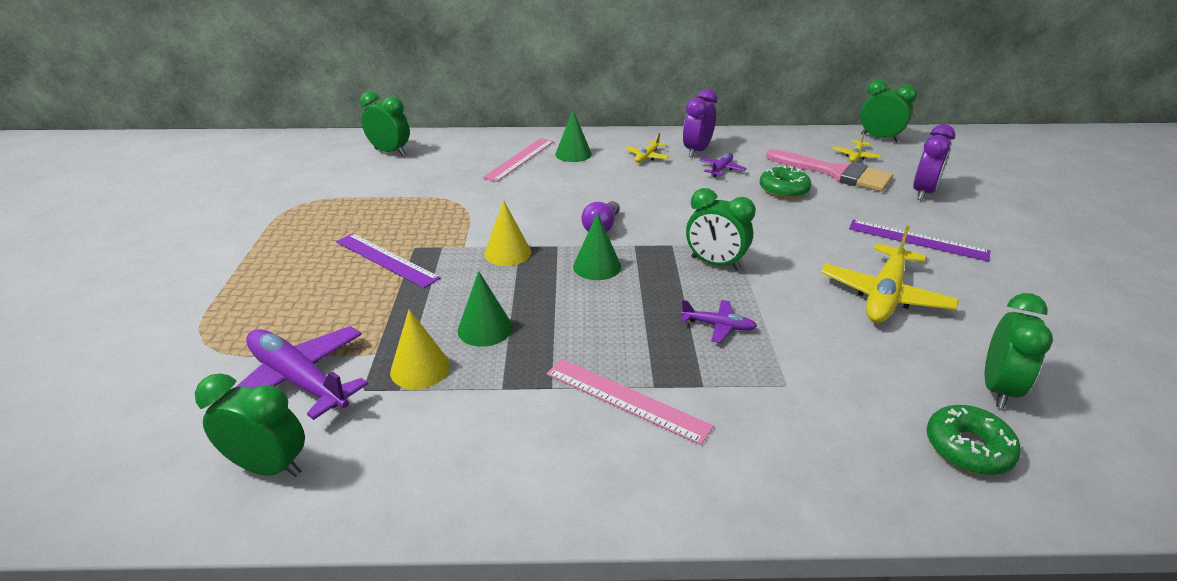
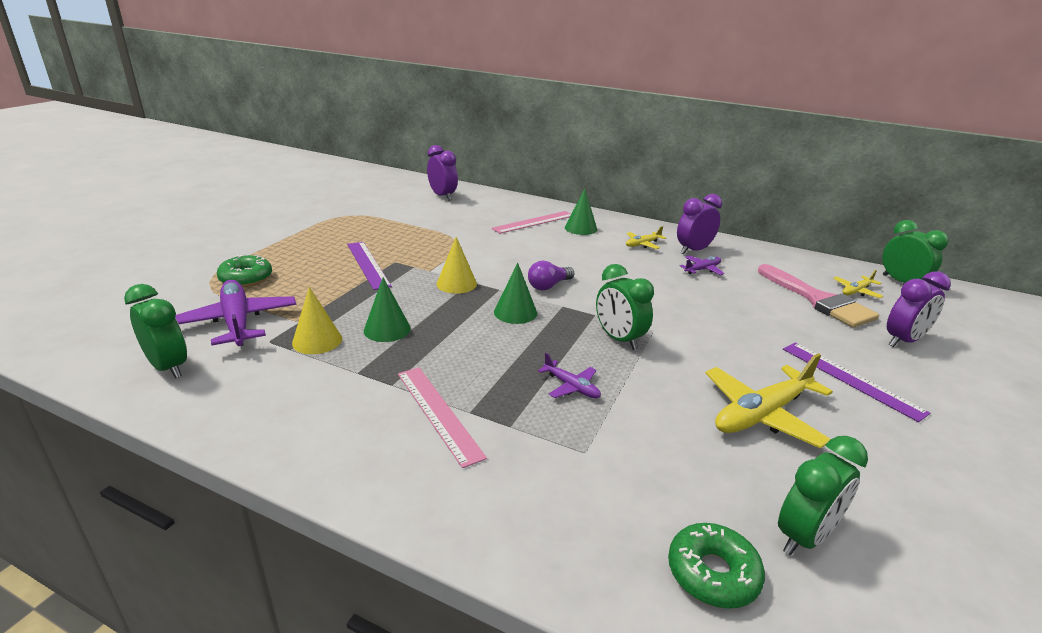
camera: 25 degrees right, 5 degrees down
(390, 152) = (442, 196): green clock -> purple clock
(783, 190) = (747, 300): green donut -> green donut (246, 278)

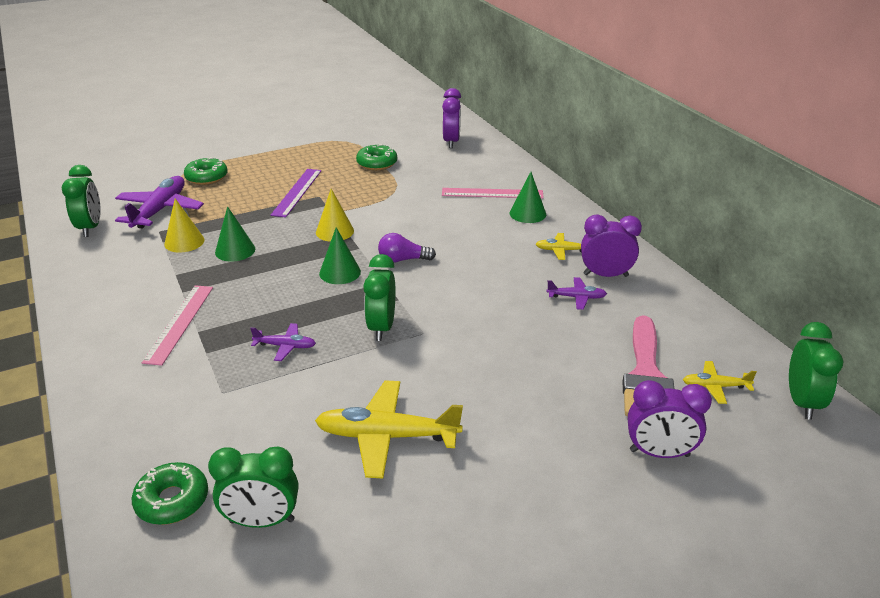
camera: 40 degrees right, 5 degrees up
(406, 225) = (377, 163): none -> green donut
(571, 387) = (285, 346): purple plane -> purple plane turned 75 degrees counterclockwise
(851, 379) = (523, 454): purple ruler -> none

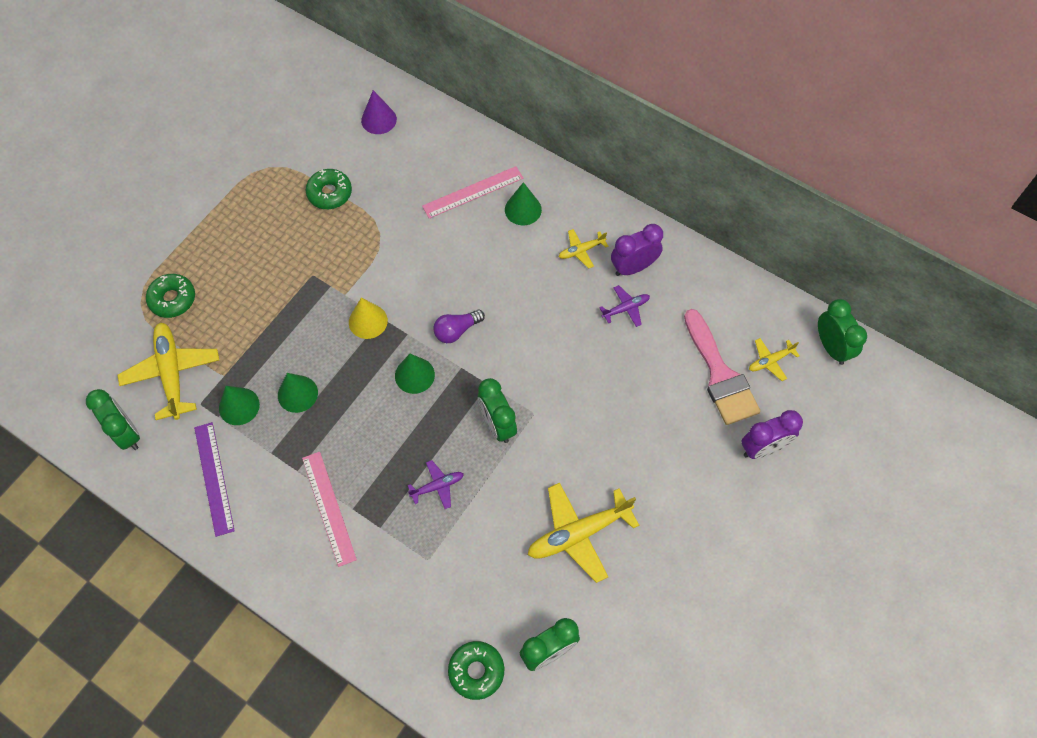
camera: 30 degrees left, 30 degrees up
(160, 210) = (172, 373): purple plane -> yellow plane
(184, 242) = (239, 406): yellow cone -> green cone
(297, 192) = (286, 279): purple ruler -> purple ruler (214, 478)
(451, 142) = (379, 119): purple clock -> purple cone

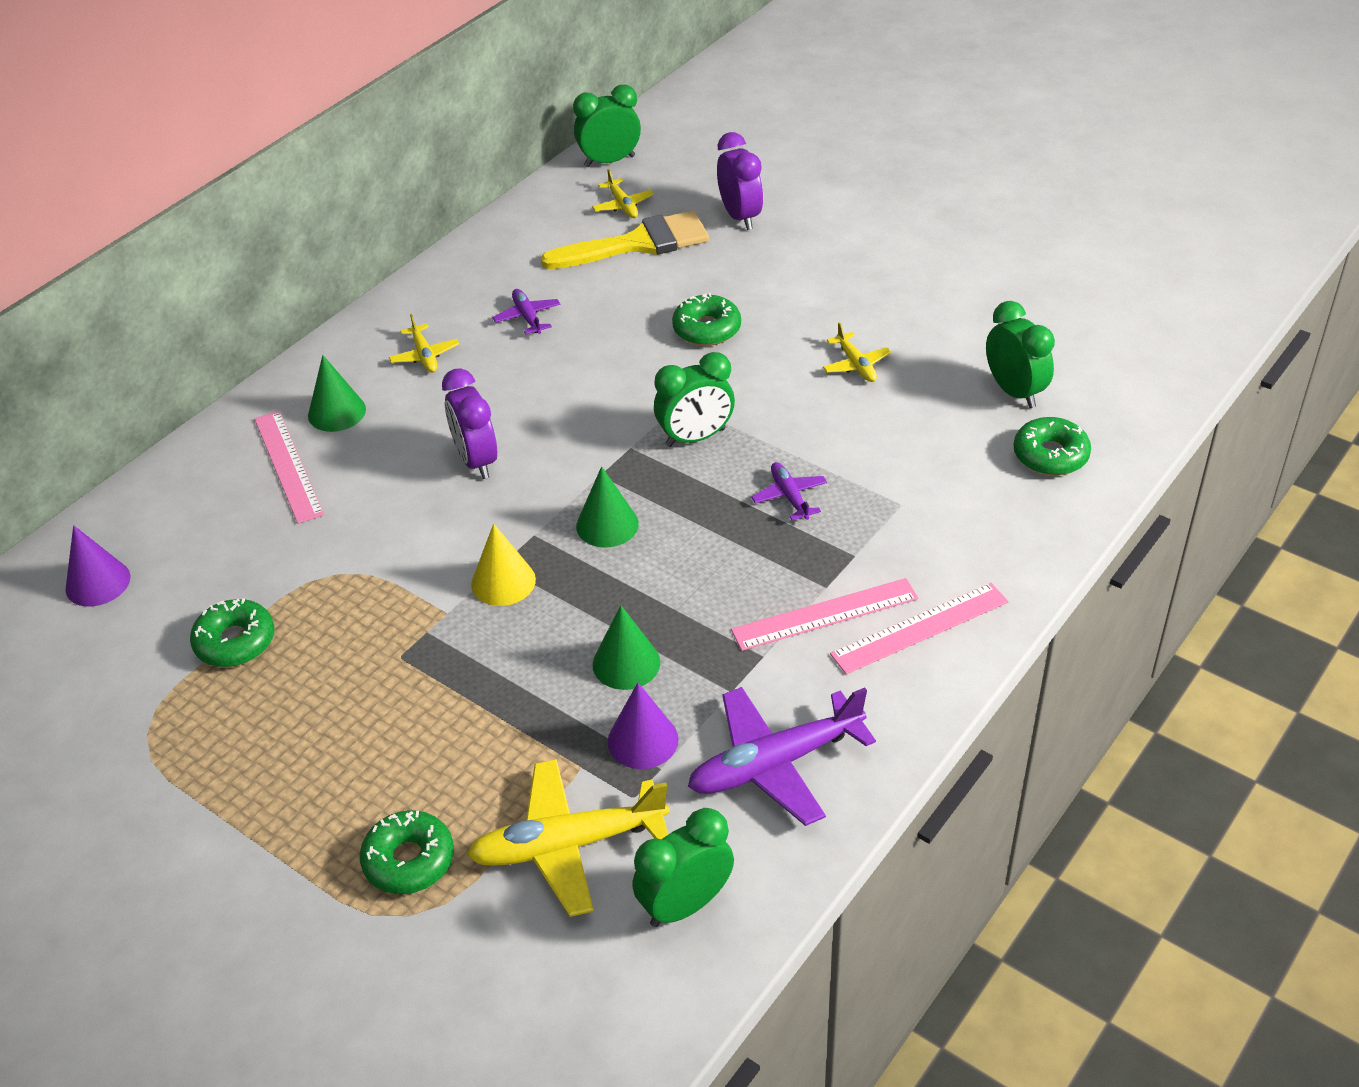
camera: 85 degrees left, 20 degrees down
(214, 478) = (774, 764): purple ruler -> purple plane
(239, 406) = (643, 740): green cone -> purple cone
(313, 566) = (920, 628): none -> pink ruler
(456, 330) = (536, 480): purple light bulb -> none
(578, 534) = (856, 365): yellow plane -> yellow plane, size x0.51
(617, 428) = (707, 329): none -> green donut
(633, 267) = (463, 309): purple clock -> purple clock (476, 461)
(720, 374) = (637, 244): pink brush -> yellow brush

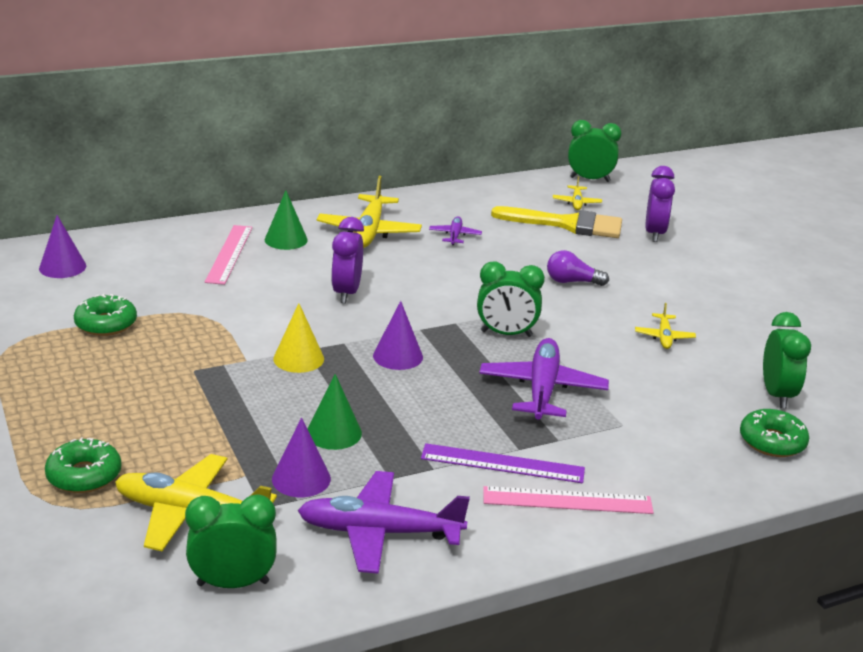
camera: 25 degrees right, 15 degrees down
(424, 355) = (369, 232): yellow plane -> yellow plane, size x1.97
(607, 525) = (398, 356): green cone -> purple cone
(707, 329) = (572, 282): green donut -> purple light bulb
(789, 496) = (542, 389): purple plane -> purple plane, size x1.97
(825, 614) = (502, 463): pink ruler -> purple ruler

